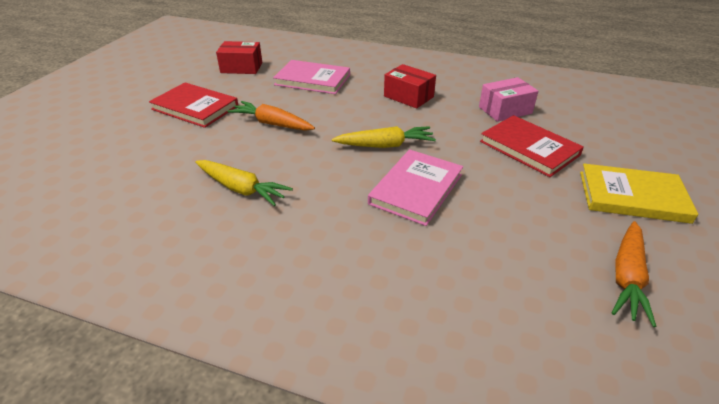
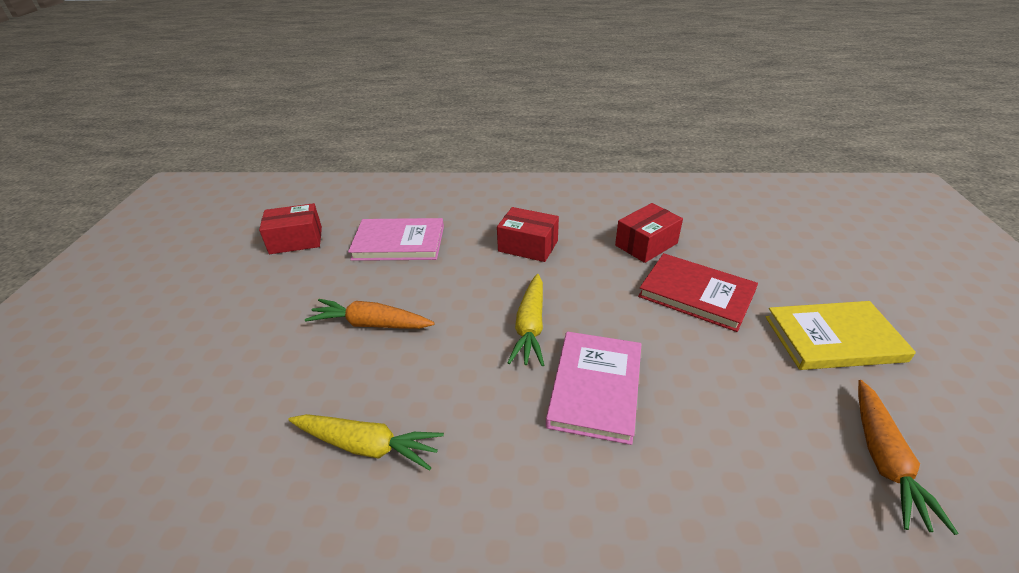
camera: 15 degrees left, 0 degrees up
(195, 107) = (252, 319): red book -> none
(385, 145) = (530, 327): yellow carrot -> yellow carrot turned 120 degrees clockwise
(505, 110) = (646, 244): pink box -> red box

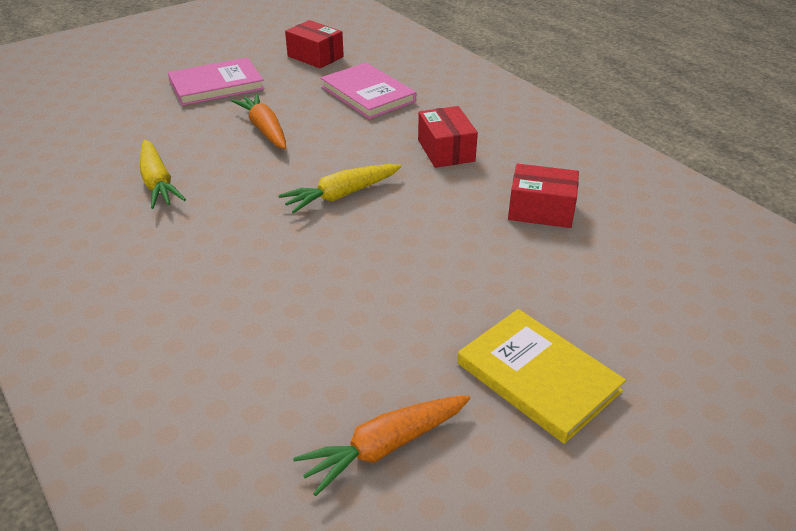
camera: 50 degrees right, 0 degrees up
(595, 388) = (306, 253): pink book -> pink book (216, 85)
(696, 294) = (498, 266): red book -> none

